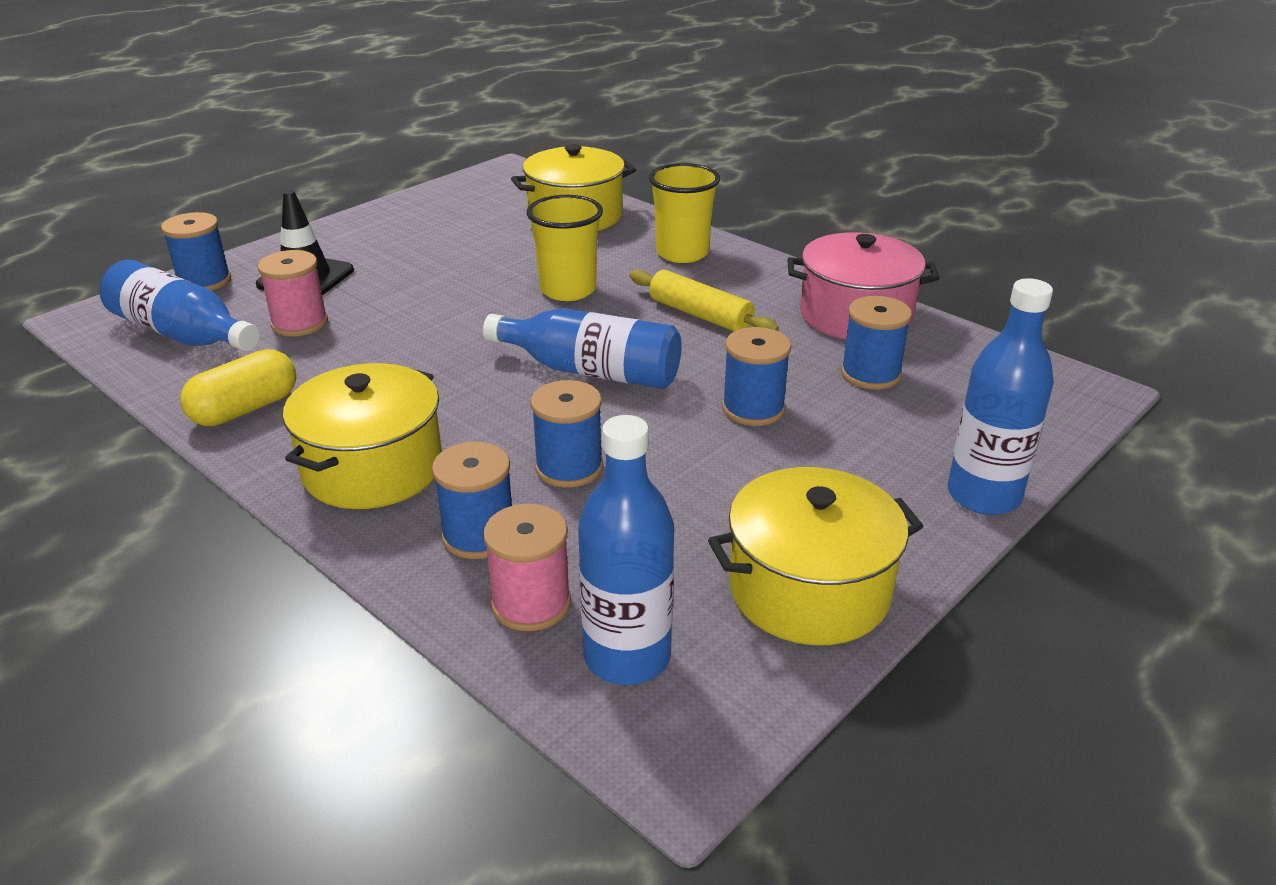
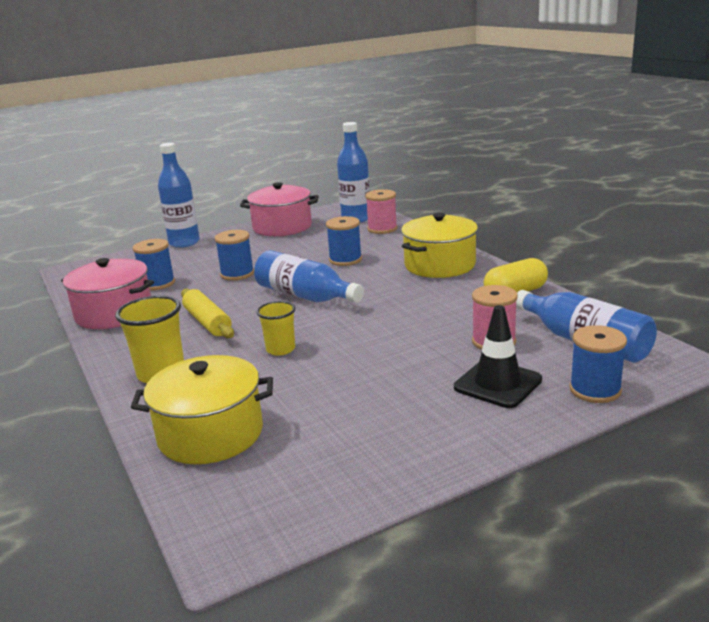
camera: 160 degrees left, 10 degrees down
(479, 535) = (395, 244): blue spool -> none
(568, 290) = (280, 349): yellow cup -> yellow cup, size x0.64
(809, 590) = (282, 227): yellow pot -> pink pot

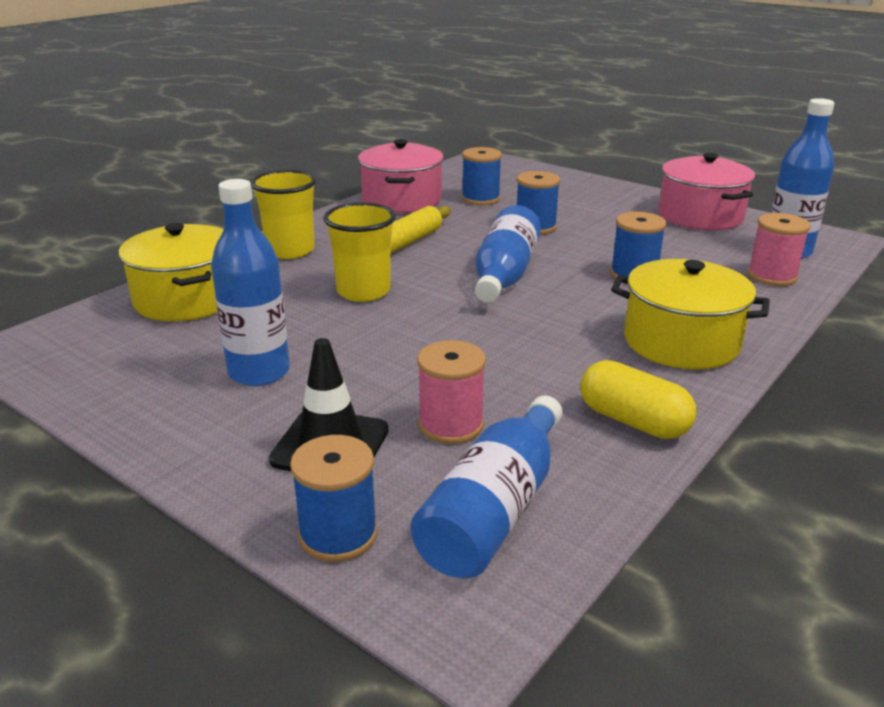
camera: 65 degrees right, 5 degrees up
(184, 243) = (595, 182): blue bottle -> blue bottle (259, 372)
(280, 349) = (363, 291): yellow cup -> yellow cup, size x1.56

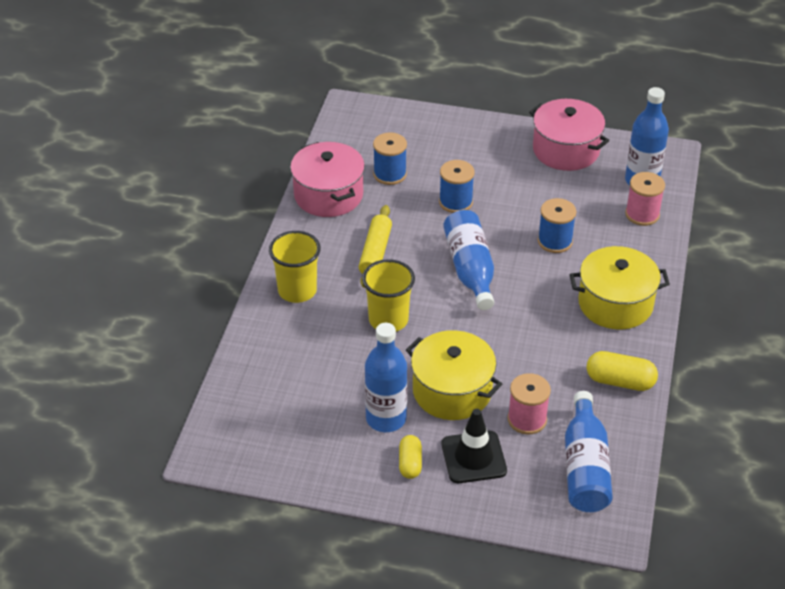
camera: 25 degrees left, 15 degrees up
(187, 299) = (273, 369): yellow pot -> yellow pot (452, 391)
(235, 425) = (410, 463): none -> yellow capsule
(338, 534) = (522, 509): blue spool -> none

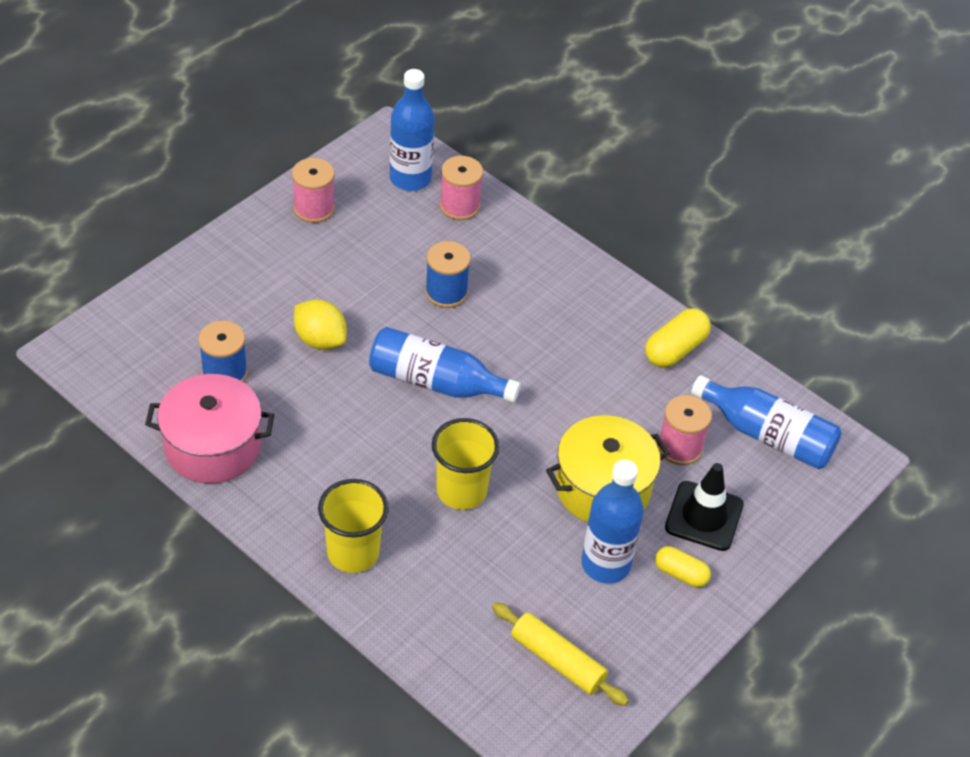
camera: 65 degrees left, 5 degrees up
(375, 252) = (346, 450): yellow rolling pin -> yellow rolling pin (557, 660)
(455, 202) = (320, 340): blue spool -> yellow lemon
(566, 150) = (314, 208): pink pot -> pink spool
(615, 303) = (569, 295): yellow pot -> none

